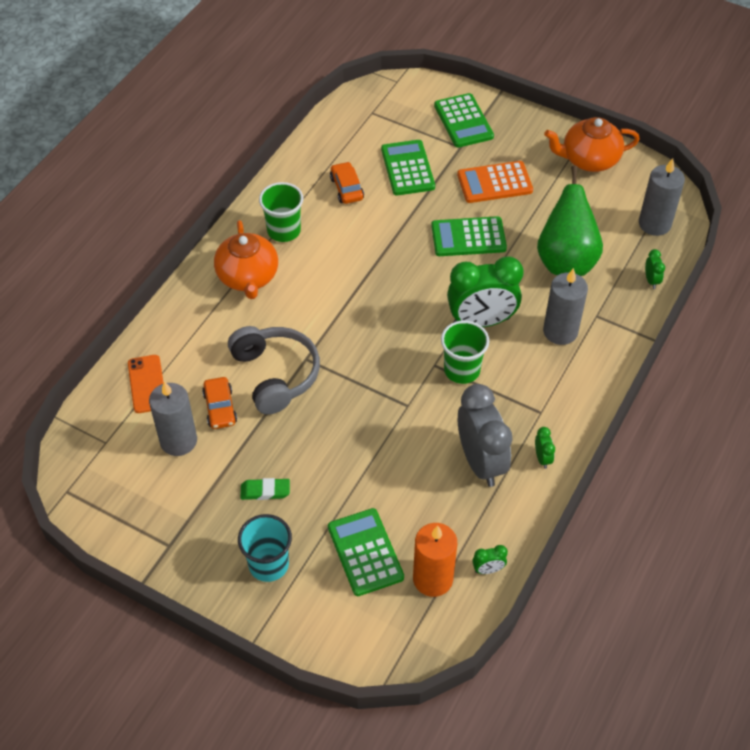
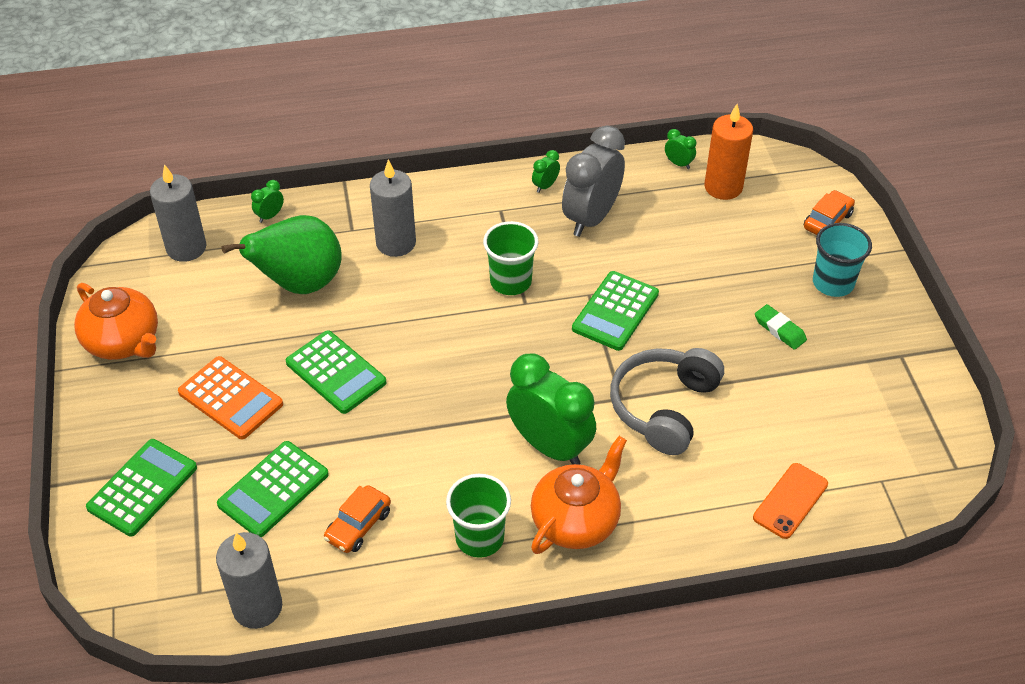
camera: 130 degrees left, 5 degrees down
(178, 441) = (812, 426): grey candle -> grey candle (257, 607)
(220, 408) = (745, 422): orange car -> orange car (827, 221)
(365, 552) = (751, 235): green calculator -> green calculator (615, 311)
(481, 321) = (439, 300): green clock -> green clock (550, 446)

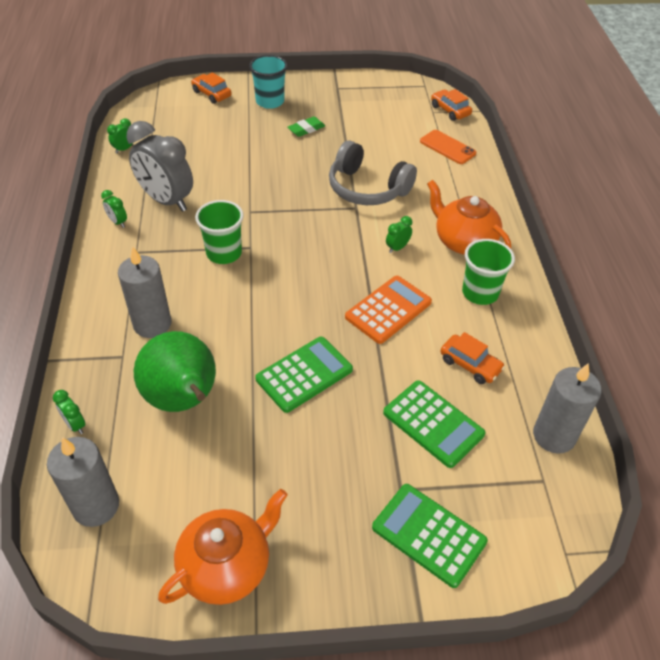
camera: 85 degrees left, 0 degrees up
(230, 398) = (323, 458): orange calculator -> orange calculator (388, 310)
(550, 446) = (397, 248): green clock -> green clock, size x0.41
(615, 311) = (271, 200): green calculator -> none
(723, 187) = (159, 132): orange candle -> none
(894, 504) = (450, 110): none -> orange car

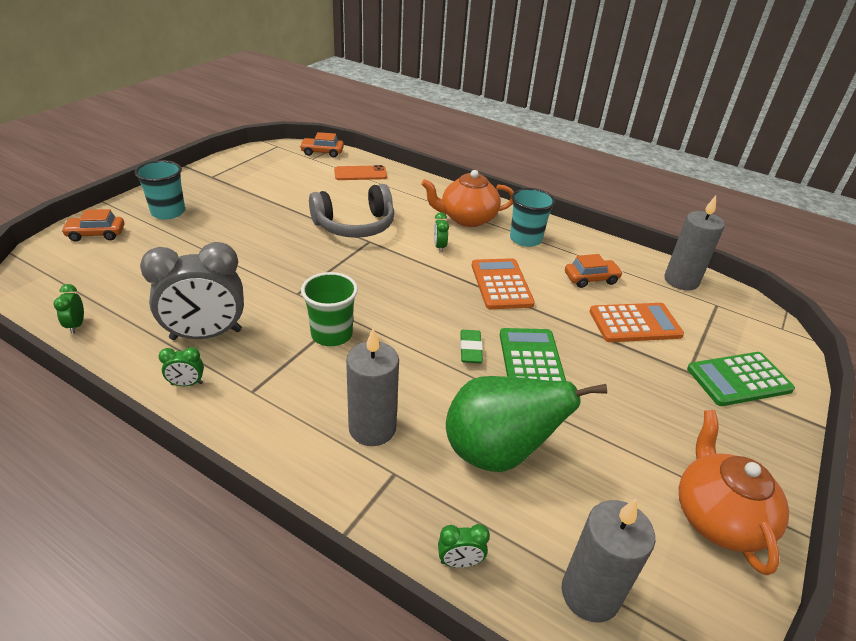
camera: 55 degrees left, 10 degrees down
(306, 129) = (237, 214): green eraser -> green eraser (470, 349)
(433, 423) = (635, 323): green calculator -> orange calculator
(480, 293) = (525, 239): green cup -> turquoise cup

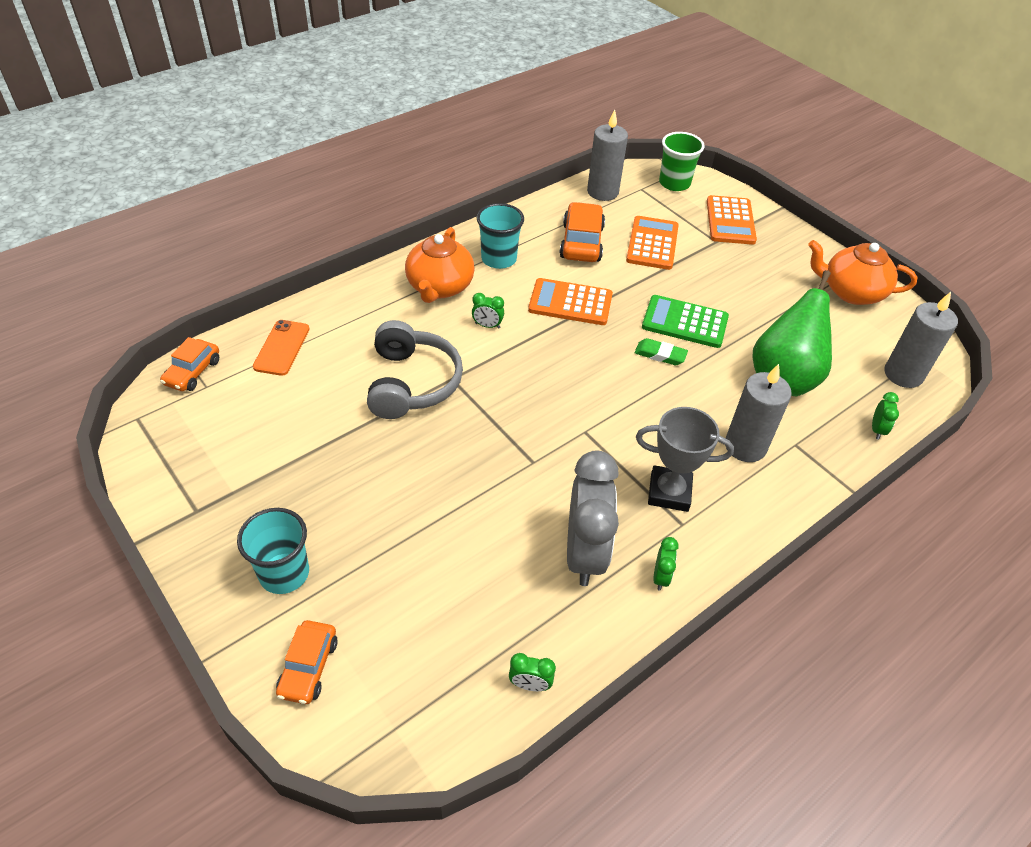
camera: 70 degrees left, 10 degrees up
(289, 377) = (669, 492): none -> grey trophy
(331, 334) = (612, 447): green cup -> green cup (674, 183)
(591, 279) = (581, 242): orange car -> orange car, size x1.52
(739, 379) = (730, 221): green calculator -> orange calculator

